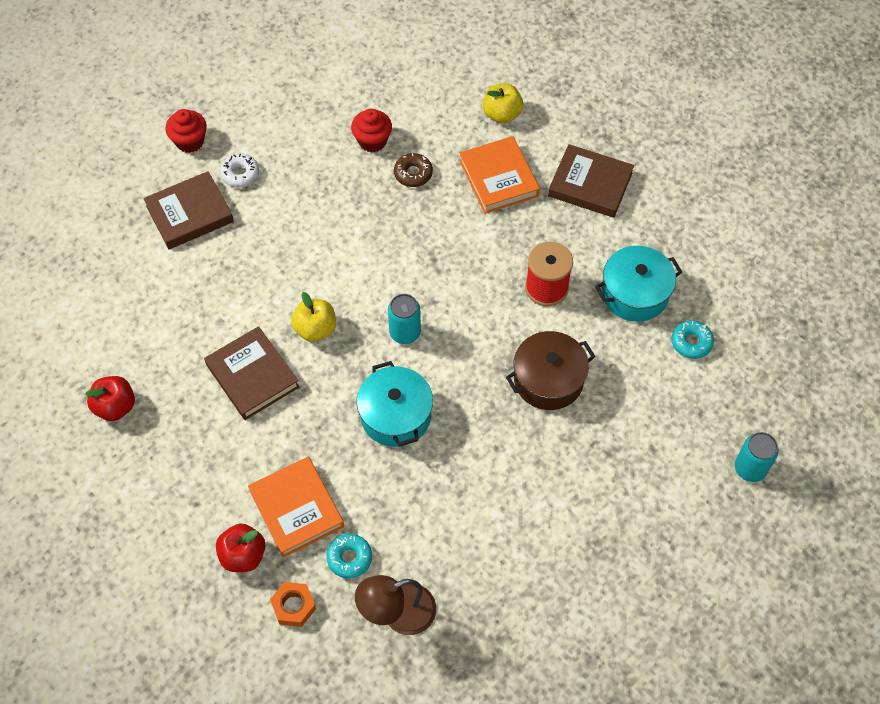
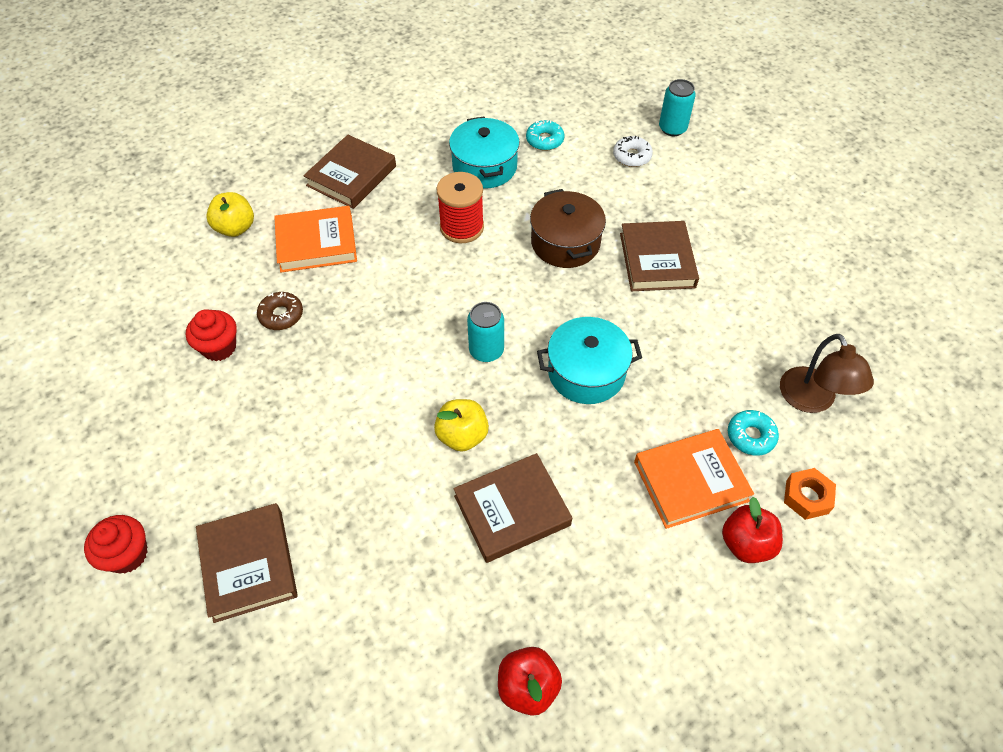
camera: 80 degrees left, 5 degrees down
(240, 174) = (208, 495): white donut -> white donut (632, 156)
(544, 465) = (657, 260): none -> brown book

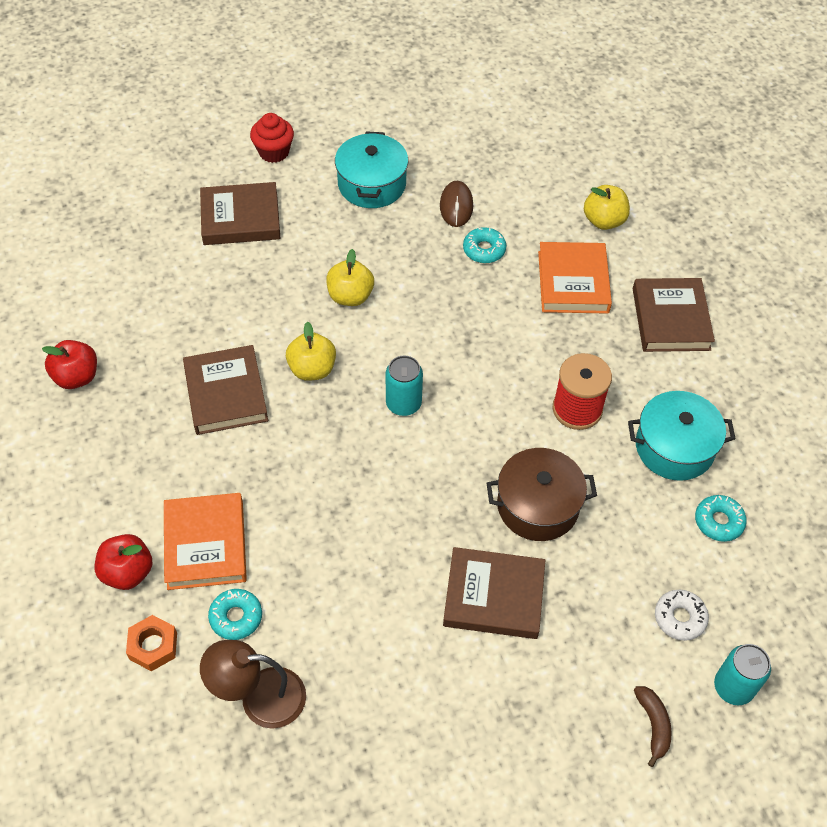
camera: 100 degrees right, 0 degrees up
(219, 347) = (456, 206): red cupcake -> brown mouse
(281, 315) = (484, 250): brown donut -> turquoise donut
(351, 176) = (671, 319): brown book -> brown book turned 45 degrees clockwise
(359, 421) = (350, 296): none -> yellow apple
(586, 372) = (354, 485): turquoise pot -> turquoise pot (372, 184)
(718, 165) = (653, 725): none -> brown banana

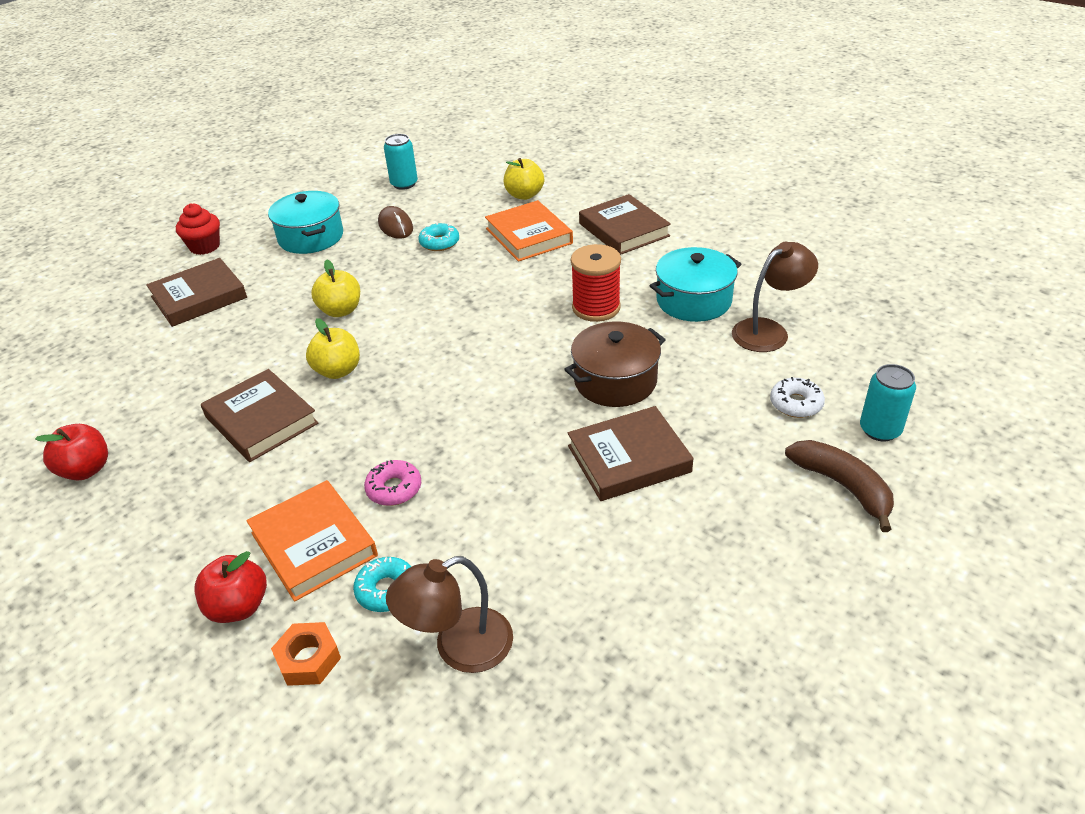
camera: 25 degrees left, 15 degrees down
(291, 523) = (394, 489): none -> pink donut
(403, 404) = (442, 361): turquoise can -> turquoise can (404, 184)
(653, 725) = (843, 486): brown banana -> brown banana, size x1.58
(718, 521) = (768, 331): turquoise donut -> brown lamp

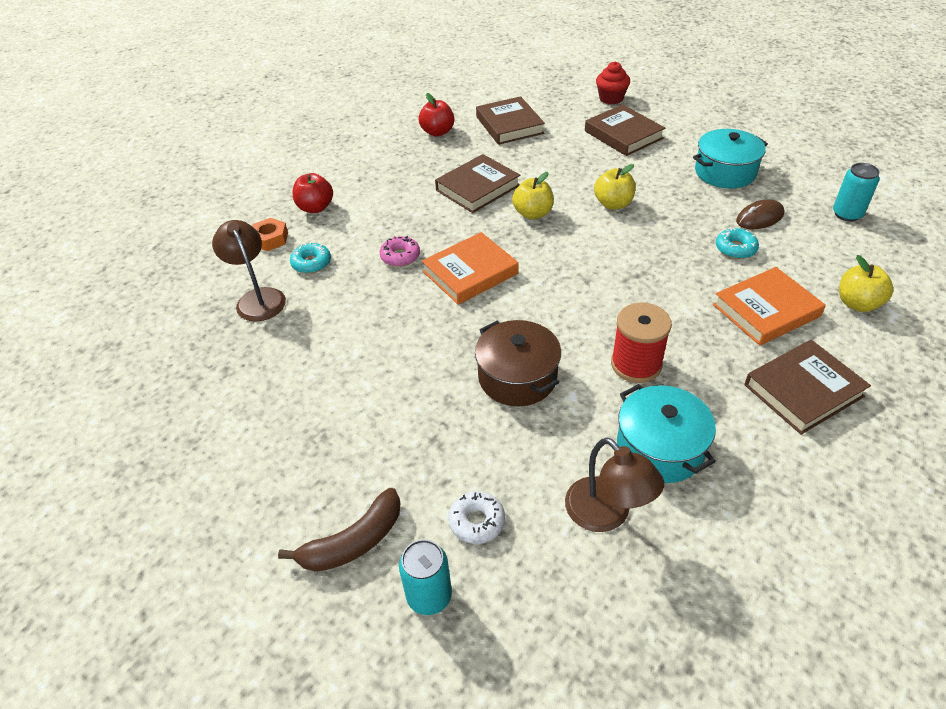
camera: 90 degrees right, 5 degrees up
(205, 247) = (696, 123): red cupcake -> red cupcake (611, 98)
(314, 544) = (357, 228): orange book -> orange book (470, 272)
(628, 459) = (413, 384): brown book -> brown book (509, 125)

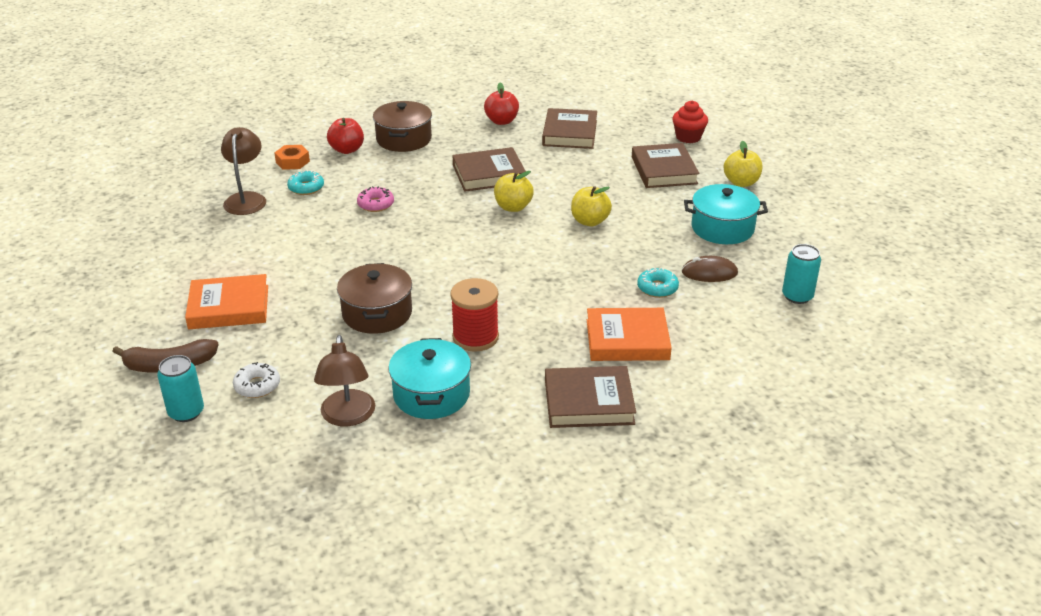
camera: 25 degrees right, 10 degrees down
(362, 178) = (404, 139): none -> brown pot
(470, 272) = (417, 233): orange book -> orange book (229, 307)
(857, 303) = (715, 363): yellow apple -> yellow apple (741, 183)

